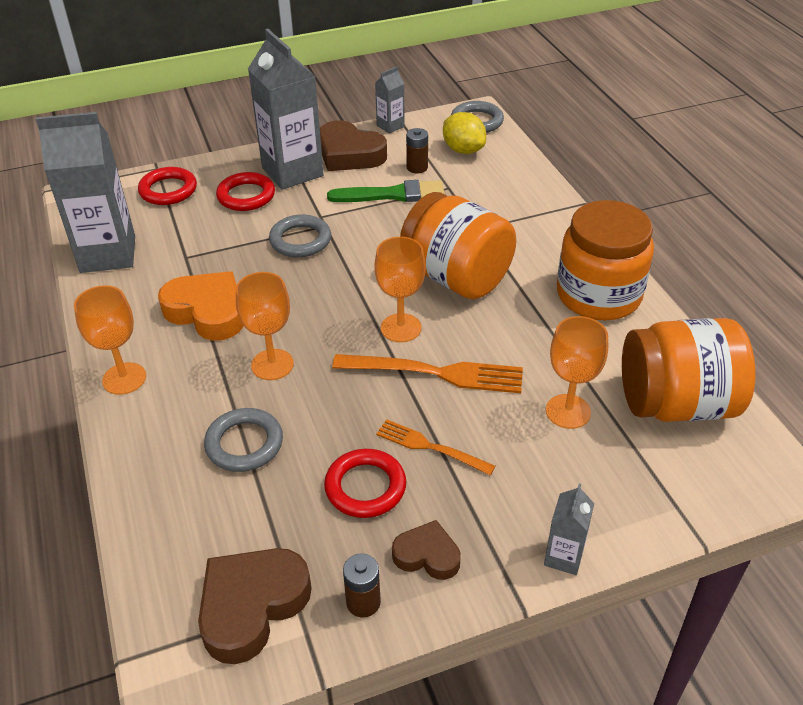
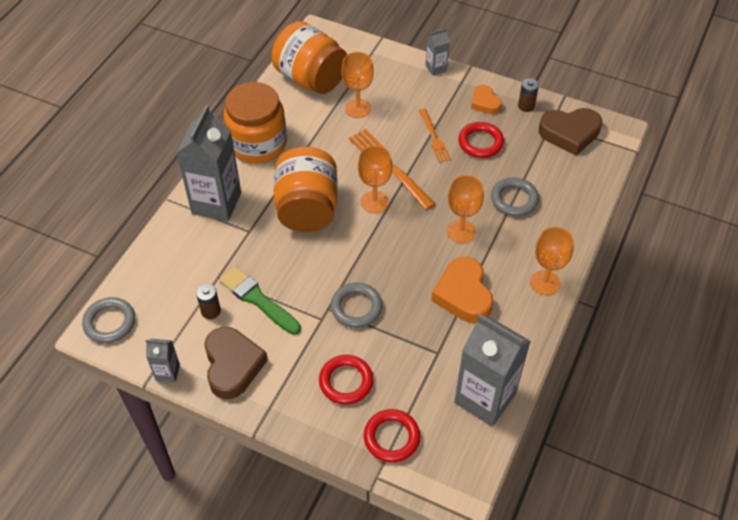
camera: 135 degrees left, 10 degrees up
(292, 172) = (290, 380): grey carton -> grey carton (216, 203)
(427, 555) = (485, 103): brown heart -> orange heart
(463, 150) = (161, 302): yellow lemon -> none

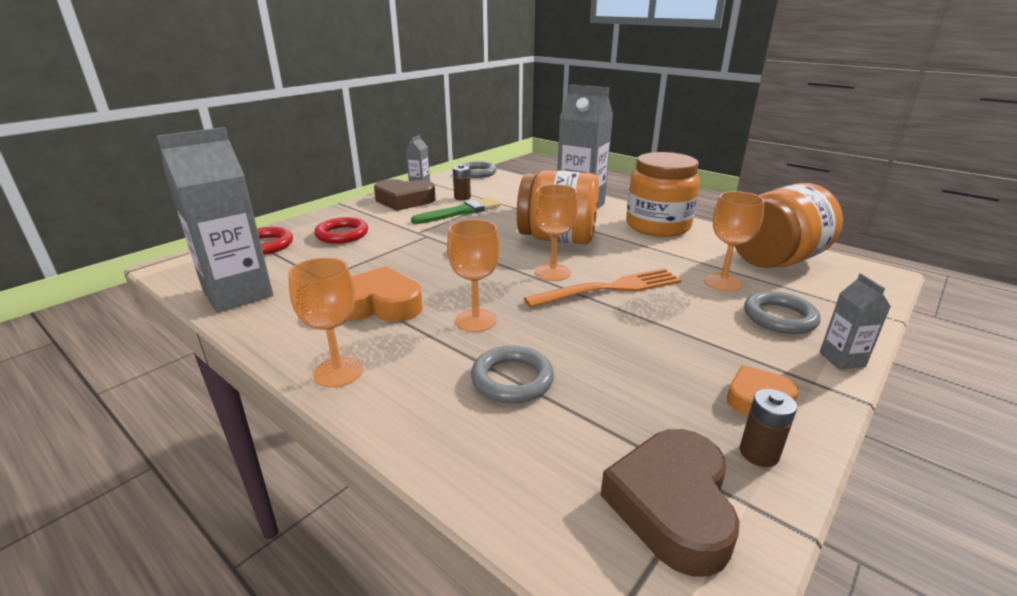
camera: 105 degrees right, 25 degrees down
(356, 307) = (416, 247): grey ring -> grey ring (779, 317)
(434, 138) = (663, 330): orange fork -> none
(480, 142) = (650, 371): red ring -> none

